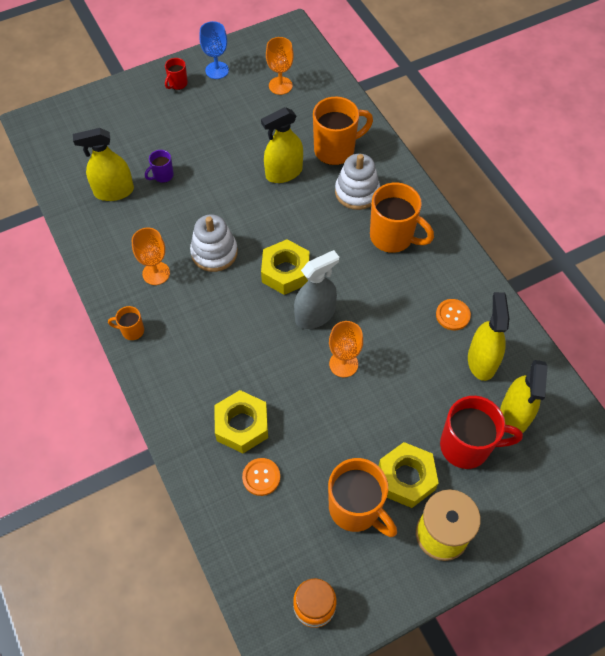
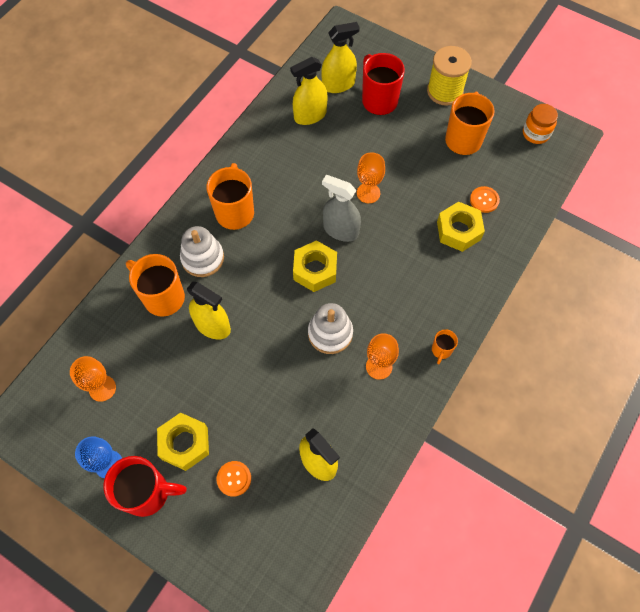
camera: 120 degrees left, 5 degrees up
(132, 331) = (441, 350): orange mug -> orange mug turned 45 degrees clockwise
(162, 176) = (275, 429): purple mug -> none
(177, 84) = (148, 493): red mug -> red mug, size x2.05
(406, 478) = (424, 122): yellow nut -> yellow nut (184, 443)
(452, 315) = (283, 145): orange button -> orange button (234, 479)

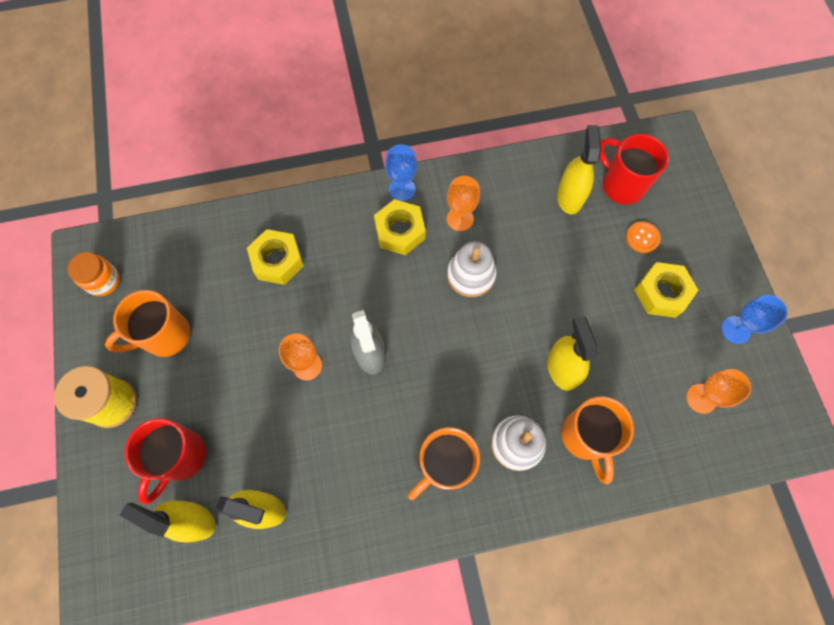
camera: 135 degrees left, 5 degrees up
(148, 493) = (717, 282): red mug -> red mug (621, 185)
(315, 270) = (429, 338): yellow nut -> yellow nut (400, 231)
(441, 350) = (402, 189): orange mug -> blue goblet
(484, 200) = (225, 266): orange button -> none

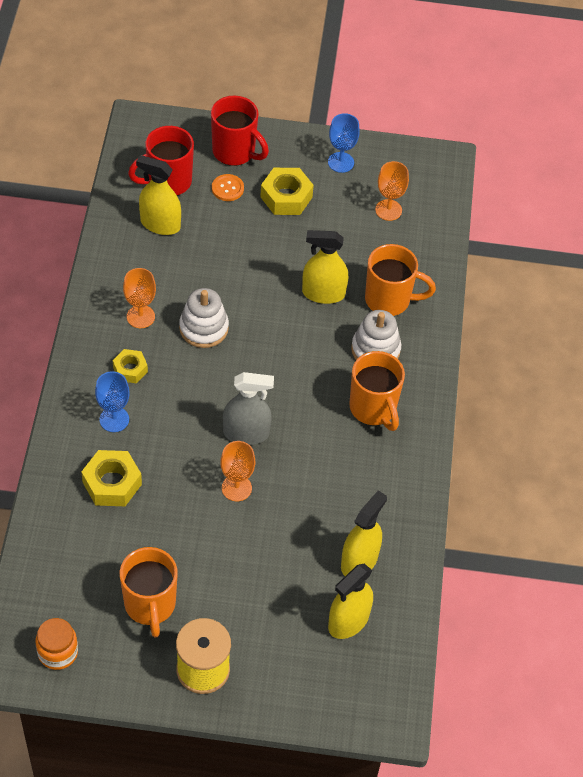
camera: 75 degrees left, 15 degrees down
(181, 457) = (284, 618): red mug -> red mug (235, 152)
(400, 231) = (130, 369): yellow nut -> yellow nut, size x0.62
(402, 189) = (83, 353): blue goblet -> blue goblet (114, 419)

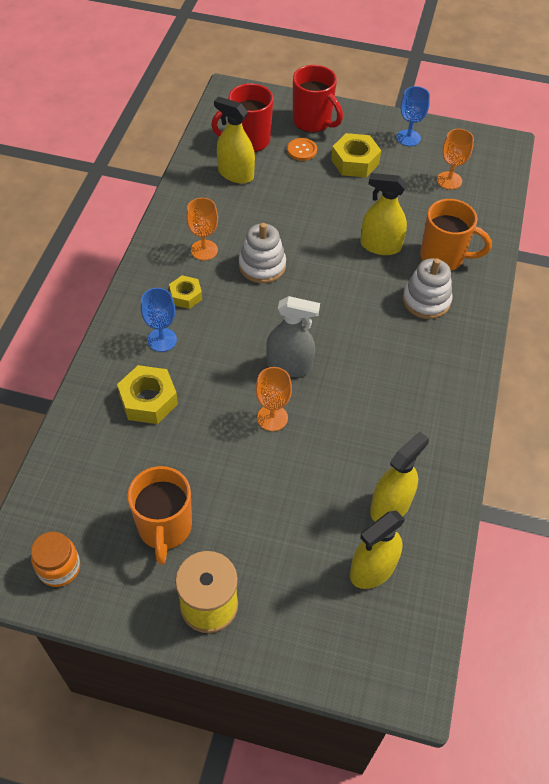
camera: 10 degrees right, 0 degrees up
(373, 409) = (419, 355): orange mug -> none

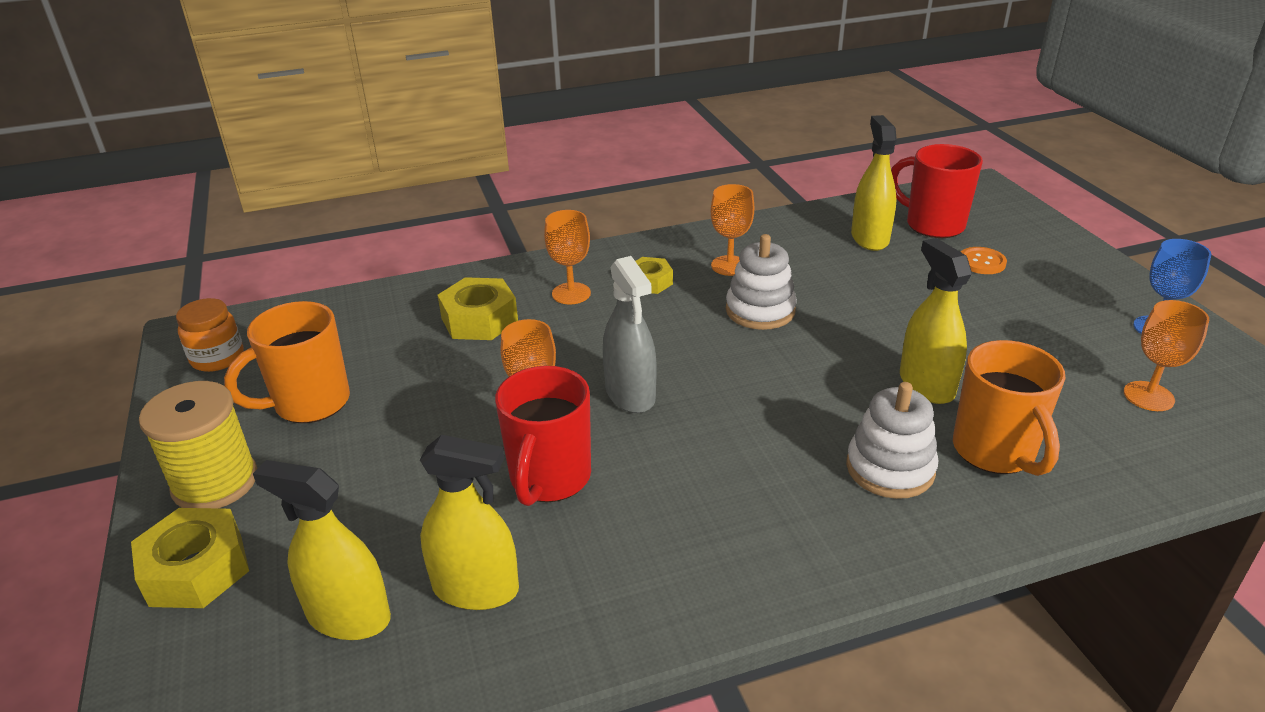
camera: 60 degrees right, 20 degrees down
(162, 340) = (571, 293): blue goblet -> orange goblet
(313, 122) = (1040, 250): red mug -> red mug (549, 479)
(355, 162) = (1033, 305): yellow nut -> yellow nut (196, 570)

